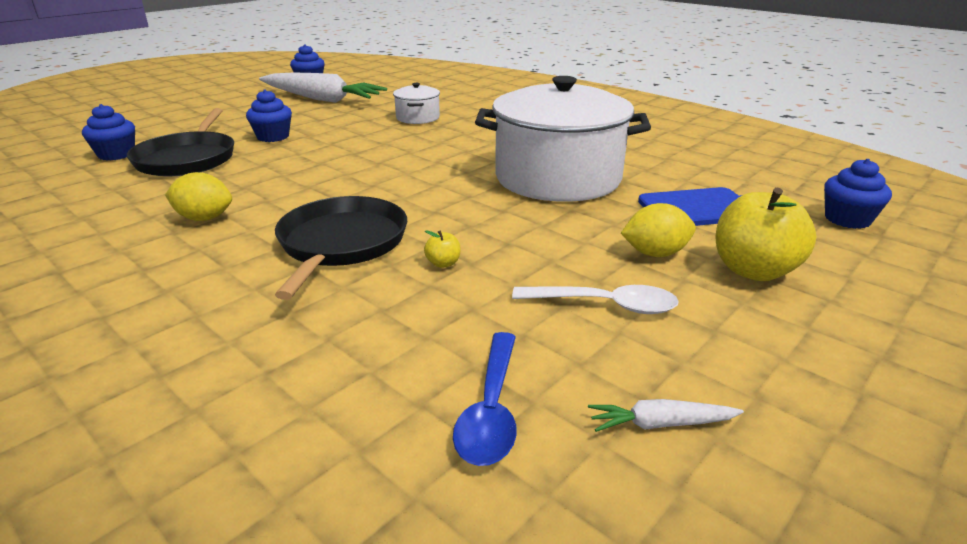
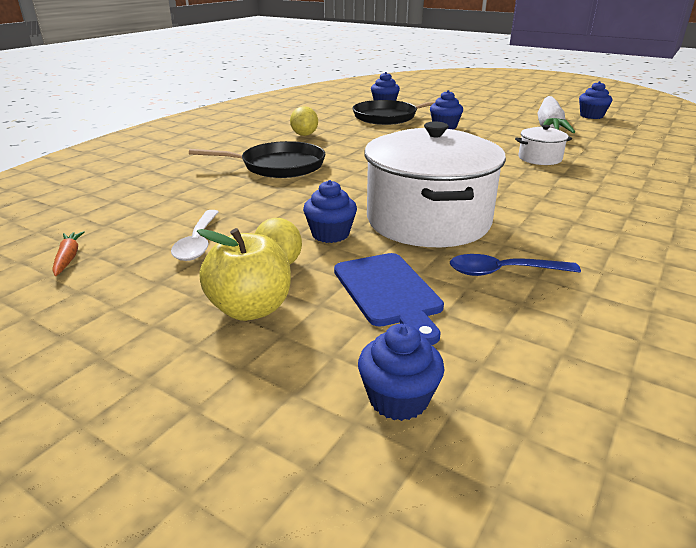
camera: 80 degrees right, 0 degrees up
(443, 263) = (255, 193): yellow apple -> none
(491, 410) = (101, 216): blue spoon -> blue spoon (503, 272)
(585, 223) = (330, 234): none -> blue cupcake
(660, 424) = (68, 258): white carrot -> orange carrot

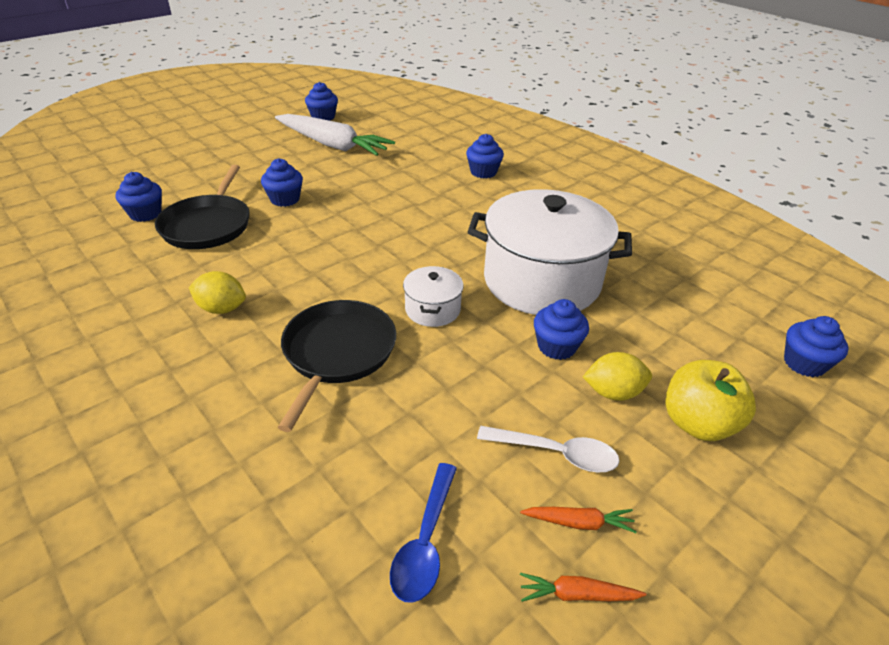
camera: 75 degrees left, 10 degrees up
(129, 255) = (579, 522): none -> orange carrot
(388, 292) = (670, 335): blue cutting board -> none
(503, 272) = (641, 271): blue spoon -> blue spoon (425, 542)
(539, 158) = (421, 181): white pot -> white pot (432, 309)
(601, 178) = (483, 172): none -> blue cupcake

